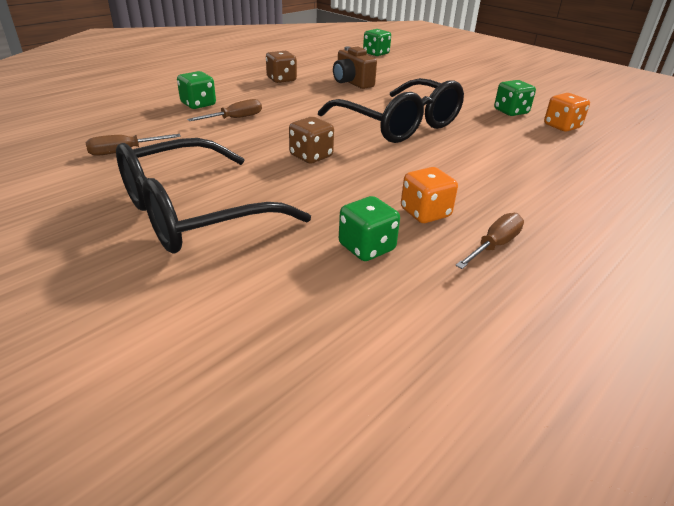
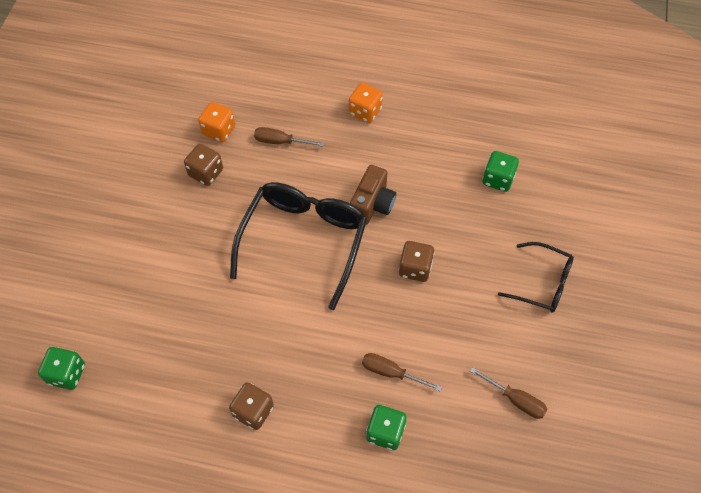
camera: 120 degrees left, 25 degrees up
(194, 213) = (542, 283): black glasses -> black glasses, size x0.57
(352, 83) = (212, 336): brown camera -> brown camera (372, 204)
(425, 213) = (438, 168): orange dice -> orange dice (365, 111)
(494, 245) = (445, 126): brown screwdriver -> brown screwdriver (280, 142)
(511, 112) = (206, 173): green dice -> brown dice

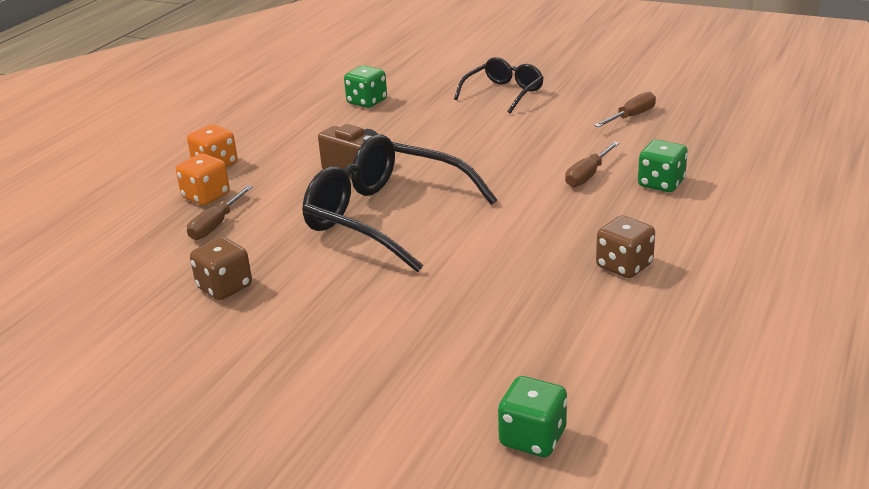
camera: 75 degrees left, 30 degrees down
(219, 130) = (156, 273): orange dice -> orange dice (206, 196)
(415, 268) = (458, 152): brown dice -> none

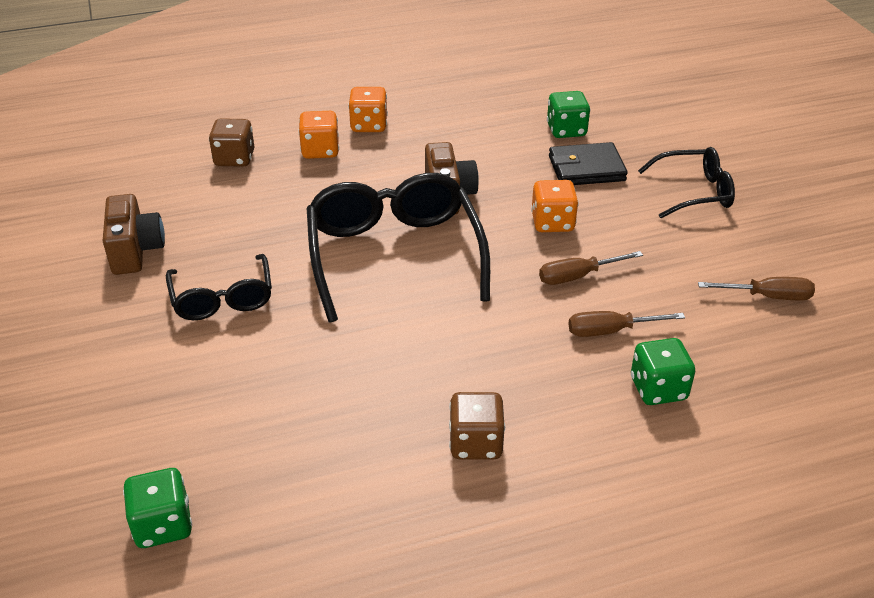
camera: 45 degrees right, 10 degrees up
(171, 331) = (135, 251): none -> brown camera
(216, 225) = (287, 181): brown screwdriver -> brown screwdriver (577, 276)
(224, 287) = (211, 239): brown dice -> brown dice (234, 159)
(309, 310) = (222, 298): none -> black glasses
(419, 113) = (586, 168): none -> black wallet
(453, 148) = (552, 223): none -> orange dice

